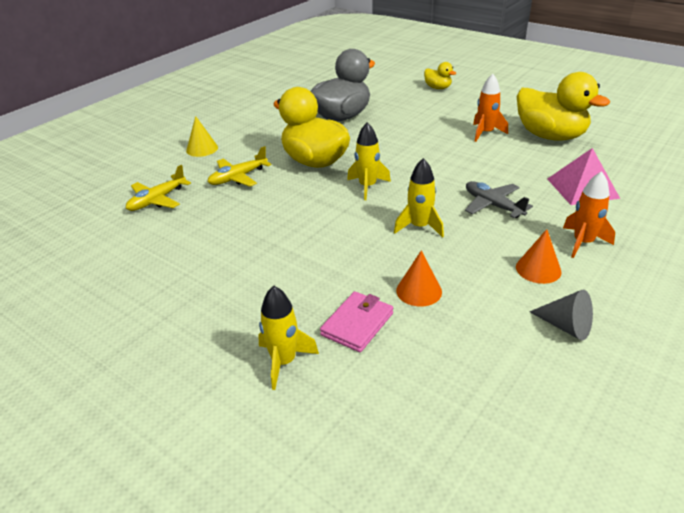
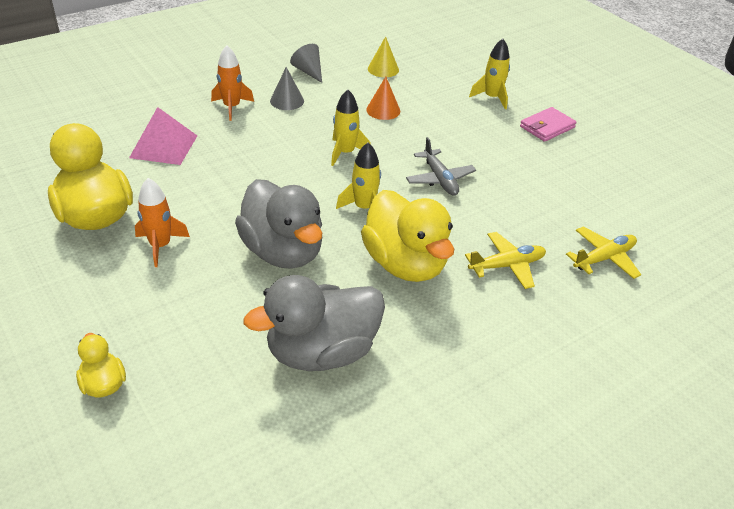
camera: 165 degrees left, 5 degrees up
(202, 149) = (556, 341): yellow cone -> yellow cone (383, 69)
(357, 324) = (437, 104): pink wallet -> pink wallet (547, 127)
(404, 148) = (283, 252): none -> grey duck
(493, 205) = (263, 153): grey plane -> grey plane (439, 179)
(538, 269) = (287, 101): orange cone -> grey cone

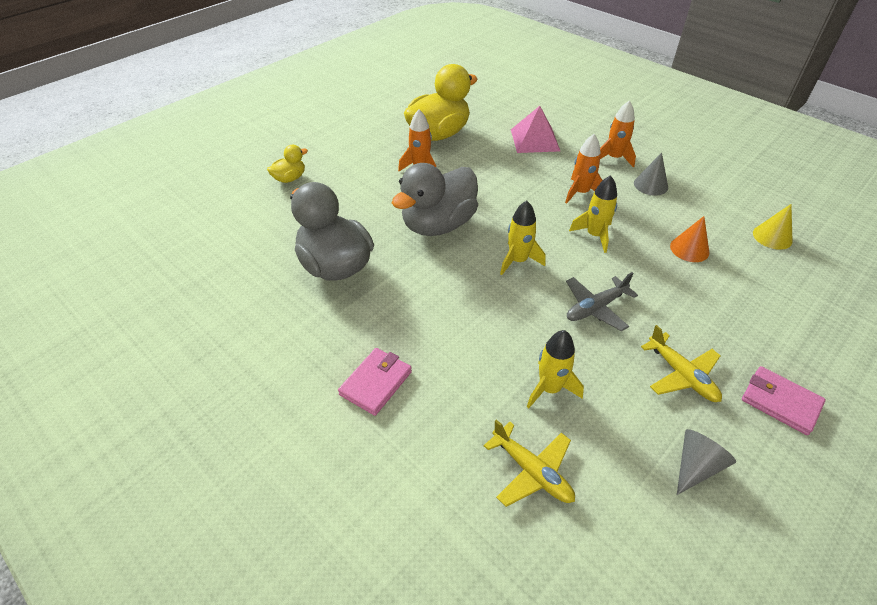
camera: 80 degrees right, 5 degrees up
(277, 143) = (580, 193): none -> orange rocket
(308, 71) = (714, 188): grey cone -> grey cone (696, 466)
(405, 264) = (452, 299): yellow duck -> none
(492, 98) = (801, 338): yellow rocket -> yellow rocket (549, 389)
(507, 266) = (480, 376): yellow plane -> yellow plane (681, 375)
(507, 339) = (376, 383): none -> pink wallet

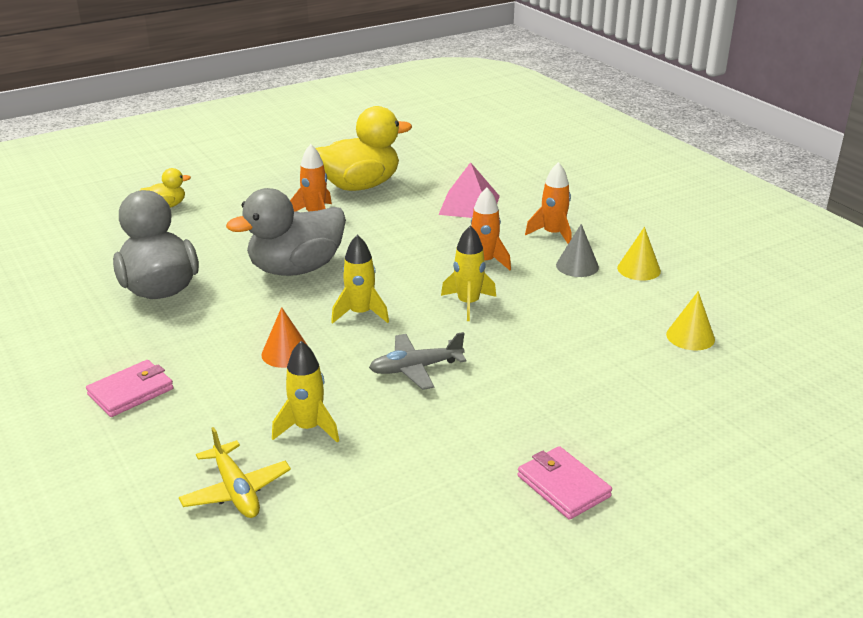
camera: 15 degrees right, 15 degrees down
(681, 375) = (466, 442): yellow plane -> none
(689, 249) = (573, 333): orange cone -> orange cone (286, 353)
(696, 180) = (638, 269): none -> yellow cone
(696, 466) = (416, 520): grey cone -> none

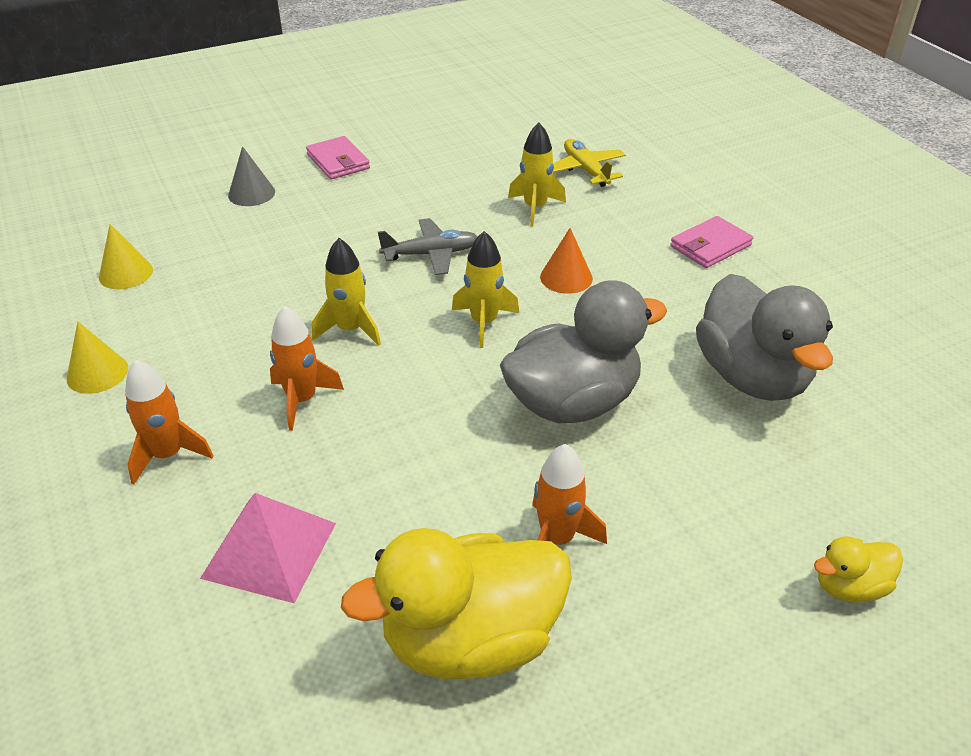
camera: 175 degrees left, 10 degrees up
(577, 266) = (176, 384): grey cone -> grey cone (251, 193)

